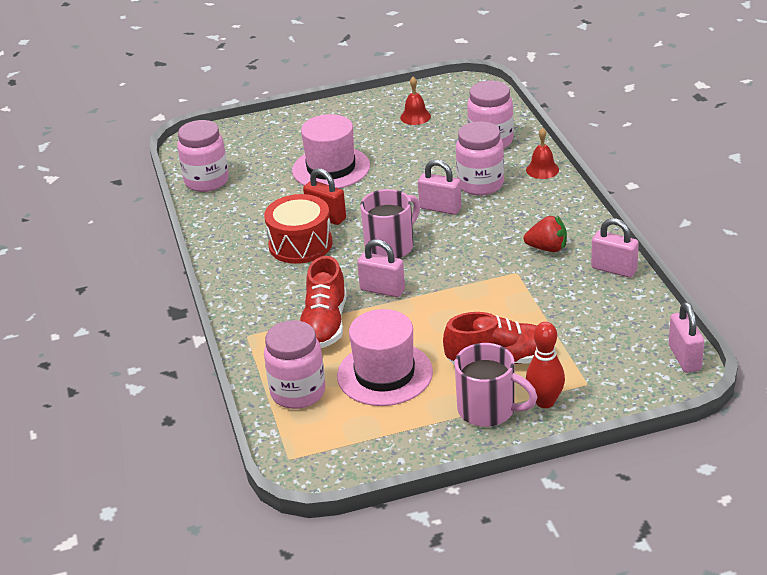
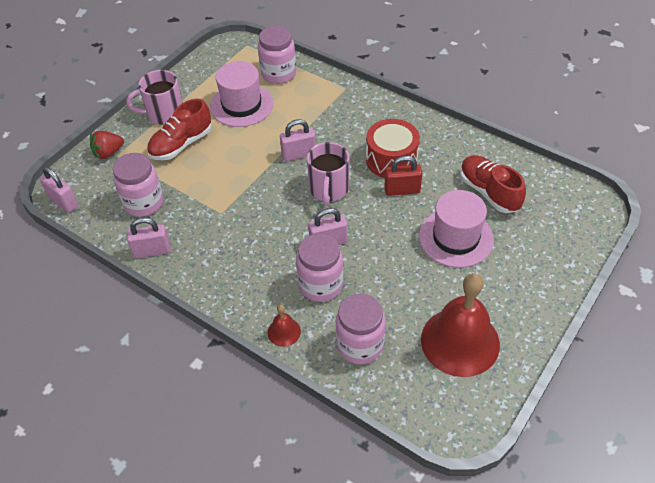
camera: 140 degrees right, 15 degrees up
(206, 181) = (528, 176): pink jar -> pink jar (144, 203)
(324, 324) = (308, 115): red shoe -> red shoe (489, 192)
(415, 117) = (460, 341): red bell -> red bell, size x2.31
(545, 402) = (135, 133): red bowling pin -> none
(547, 248) = (215, 245): red strawberry -> red strawberry (108, 153)

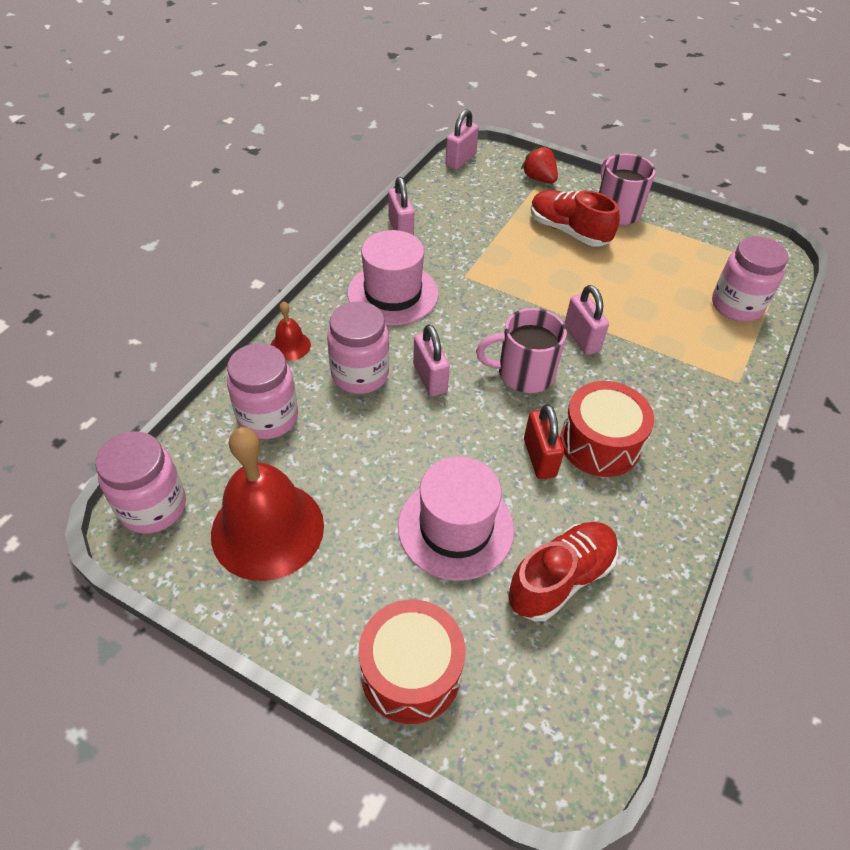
camera: 80 degrees right, 0 degrees up
(144, 203) = (469, 214): pink jar -> pink jar (153, 507)
(241, 105) = (657, 275): pink hat -> pink hat (393, 293)
(553, 266) = (411, 672): none -> red drum

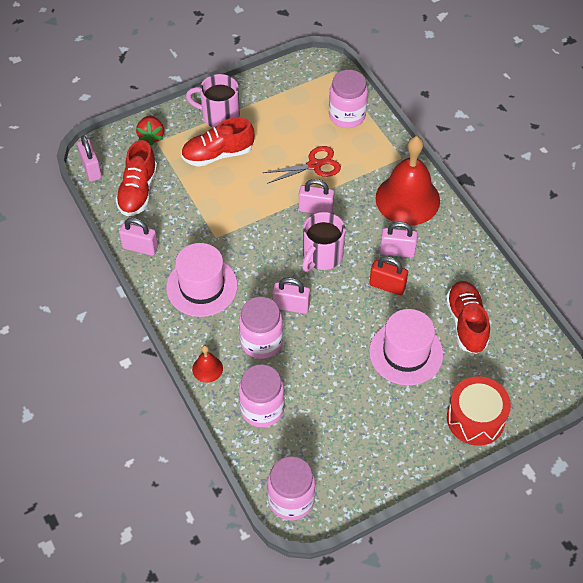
camera: 55 degrees left, 5 degrees up
(267, 529) = (347, 446): red bell -> red bell (407, 199)
(466, 199) = (138, 191): none -> red shoe
(539, 179) = (151, 136): red strawberry -> red strawberry turned 90 degrees counterclockwise
(600, 443) = (397, 251): red drum -> pink padlock
(638, 310) = (314, 165): none -> red scissors

